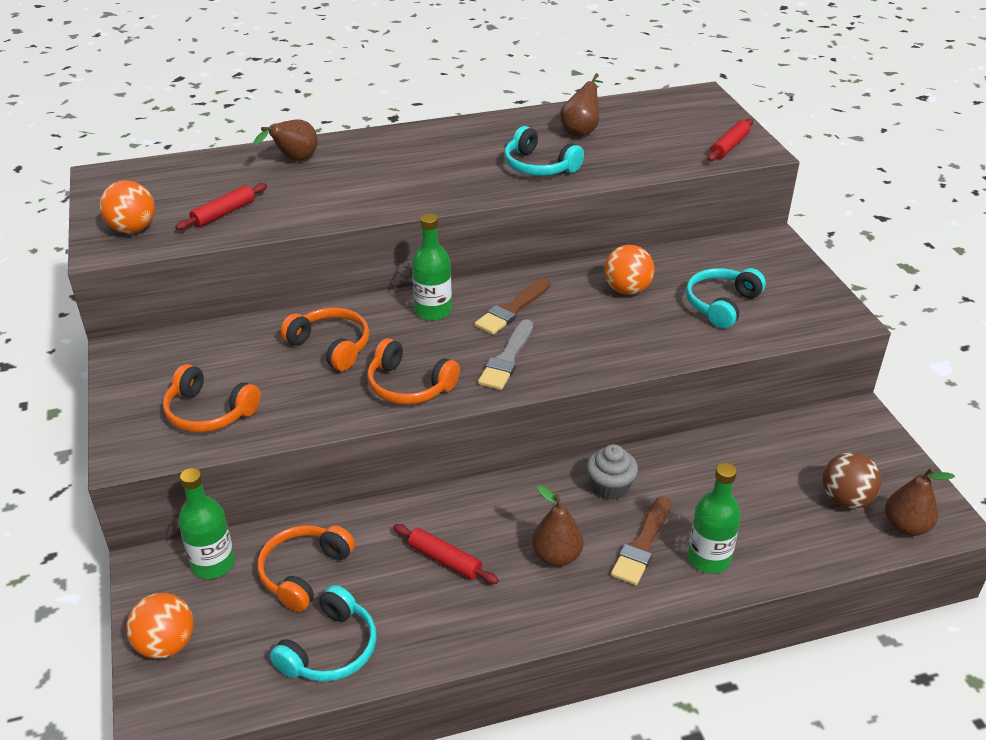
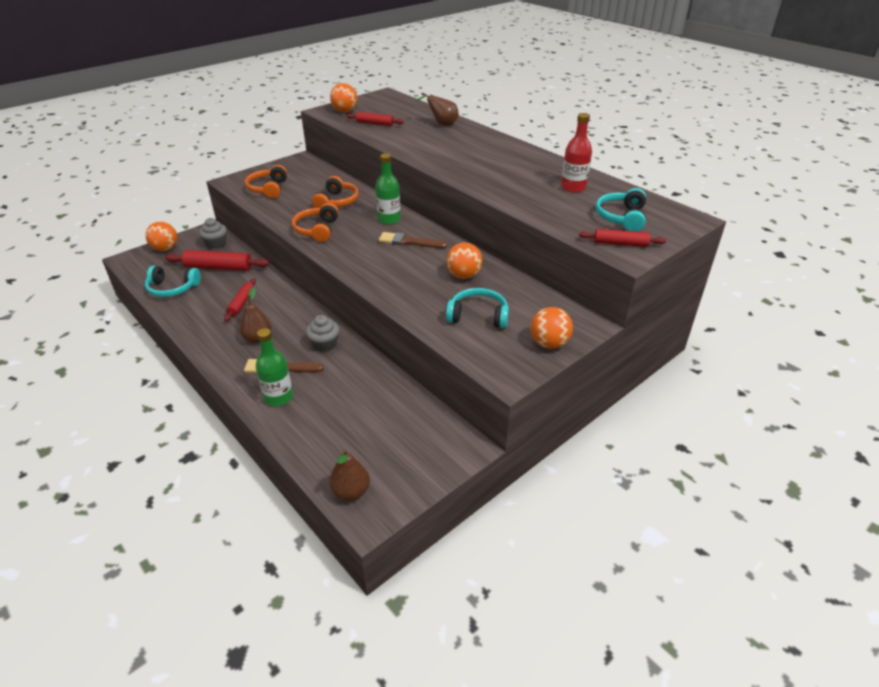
camera: 65 degrees right, 0 degrees up
(213, 564) = (216, 244): green bottle -> grey cupcake
(304, 572) = (218, 267): orange headphones -> red rolling pin
(507, 358) = (360, 251): grey brush -> none
(538, 166) = (508, 184): turquoise headphones -> turquoise headphones (621, 217)
(581, 131) = (573, 187): brown pear -> red bottle
(796, 274) = (549, 343): none -> orange ball
(845, 499) = (365, 453): brown ball -> none

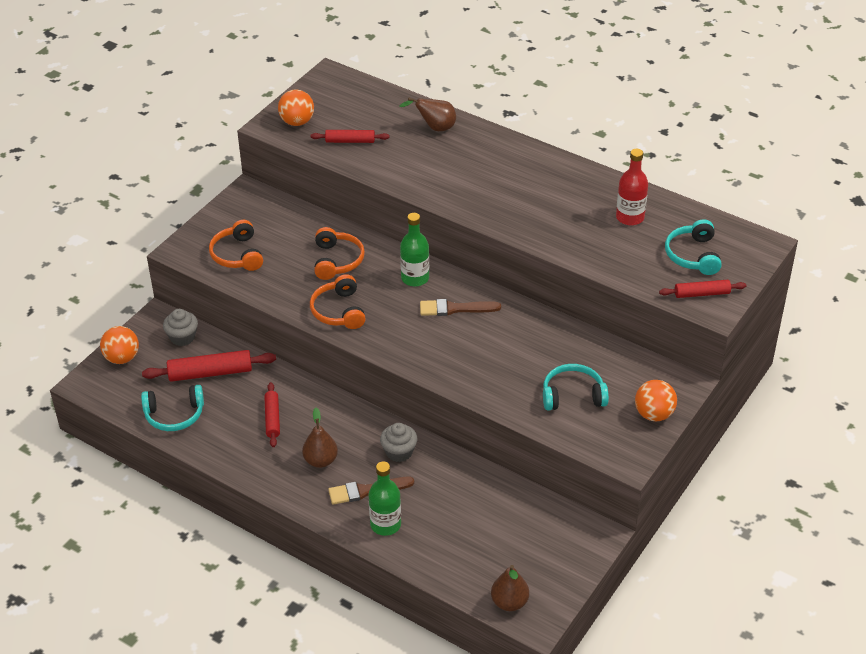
camera: 15 degrees left, 5 degrees up
(464, 275) = (536, 345): orange ball -> none

